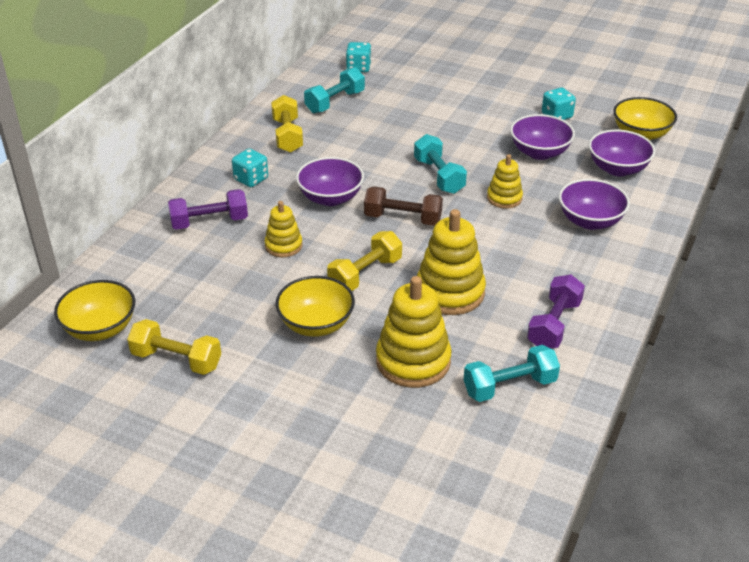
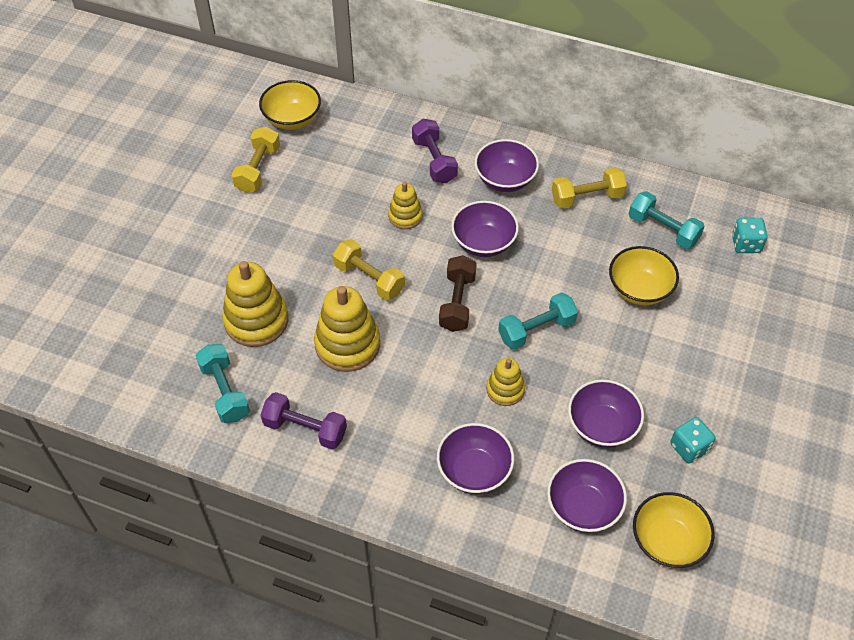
camera: 85 degrees right, 15 degrees up
(251, 179) = (505, 180): turquoise dice -> purple bowl
(316, 324) = (301, 250): yellow bowl -> yellow bowl (639, 289)

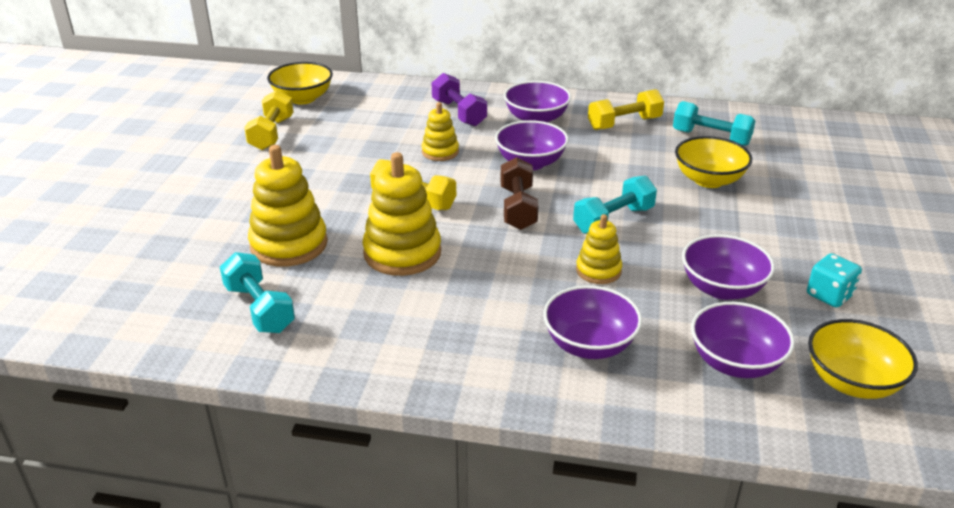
camera: 10 degrees left, 20 degrees down
(305, 429) = (368, 331): purple dumbbell -> none
(746, 244) = (798, 140): turquoise dice -> none

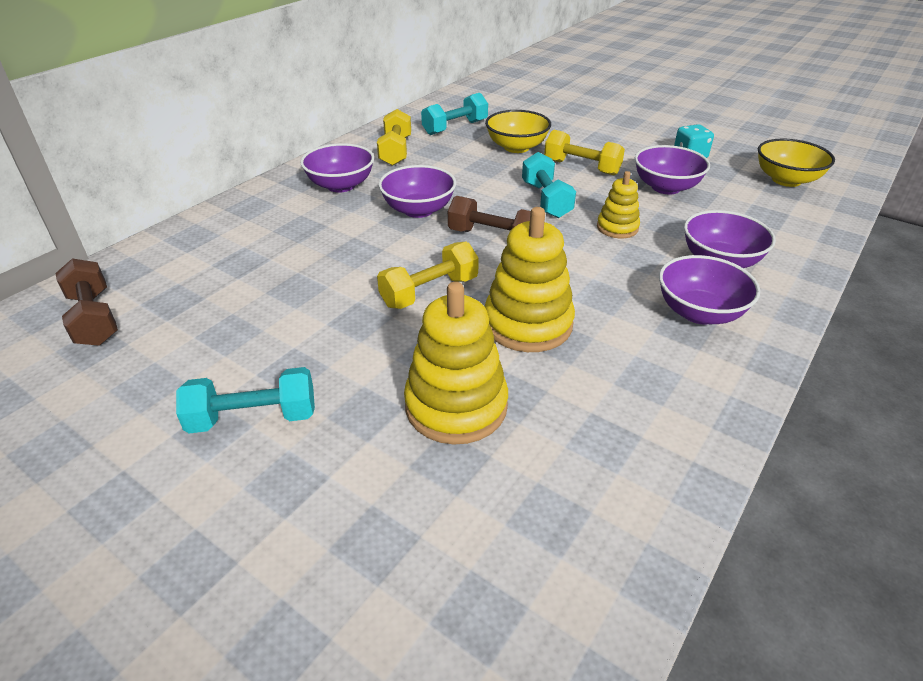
camera: 65 degrees left, 5 degrees up
(259, 308) = (583, 460): turquoise dumbbell -> turquoise dumbbell (253, 418)
(272, 134) = (159, 366): yellow dumbbell -> yellow dumbbell (581, 167)
(302, 98) = (94, 318): yellow bowl -> brown dumbbell
(440, 152) = (347, 252): yellow stacking toy -> none
(459, 113) = (277, 221): purple dumbbell -> none
(735, 363) = (757, 210): purple bowl -> purple bowl (699, 312)

